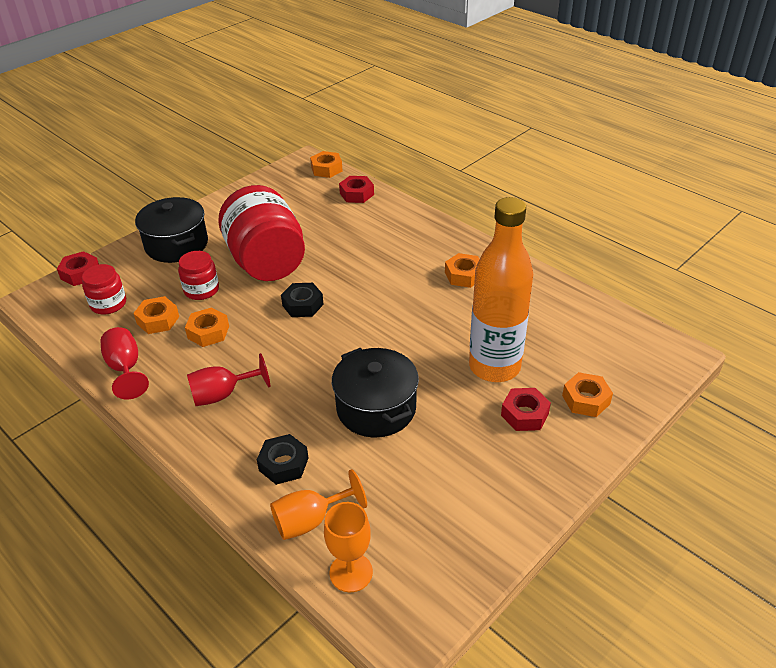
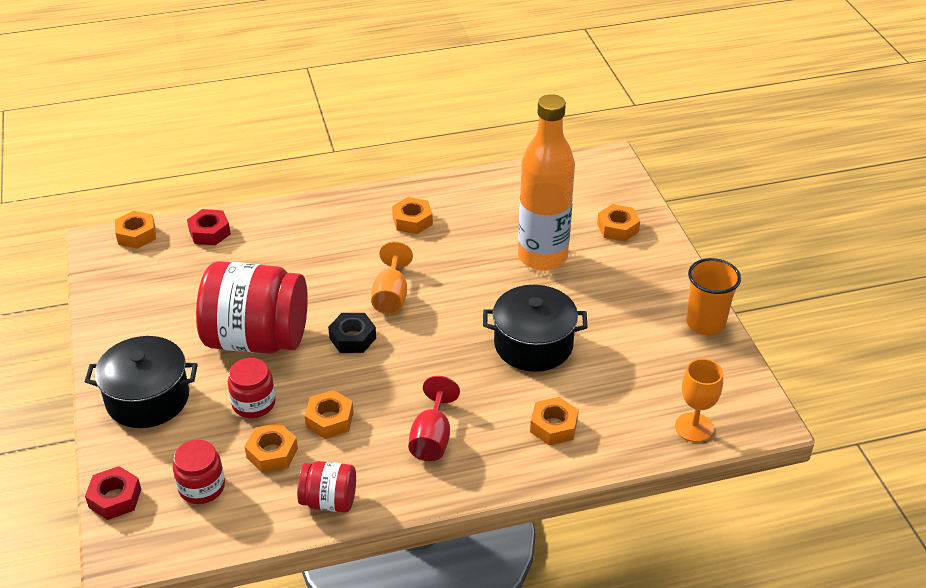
camera: 60 degrees left, 0 degrees up
(125, 368) = (329, 501): red goblet -> red jar
(283, 464) = (553, 426): black nut -> orange nut
(311, 520) = (627, 431): orange goblet -> orange goblet (391, 296)
(510, 523) = (705, 323): none -> orange cup
(524, 414) = (607, 266): red nut -> none

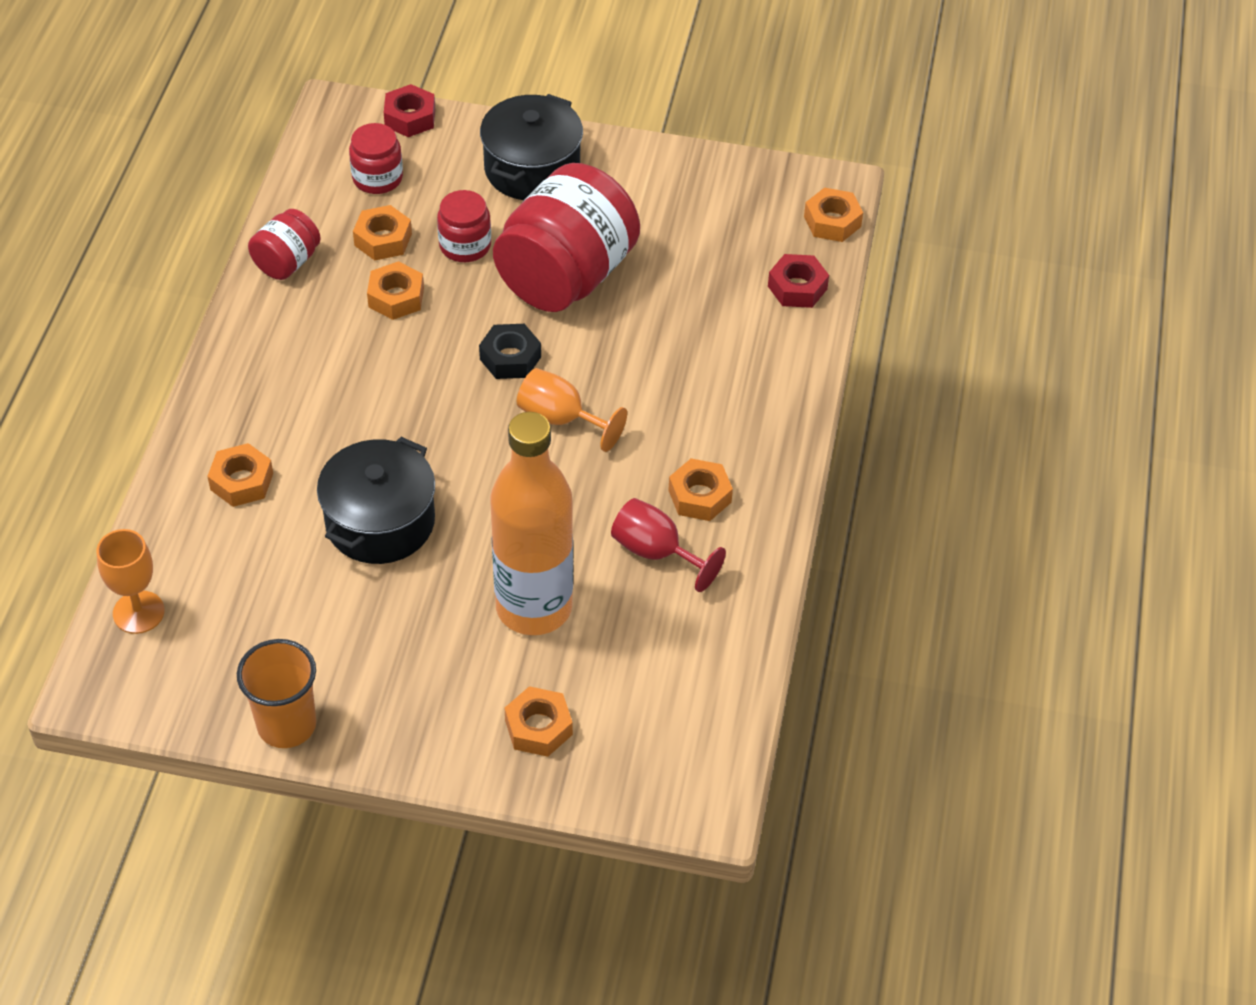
camera: 115 degrees right, 10 degrees up
(432, 438) = (306, 370): red goblet -> red goblet (656, 552)

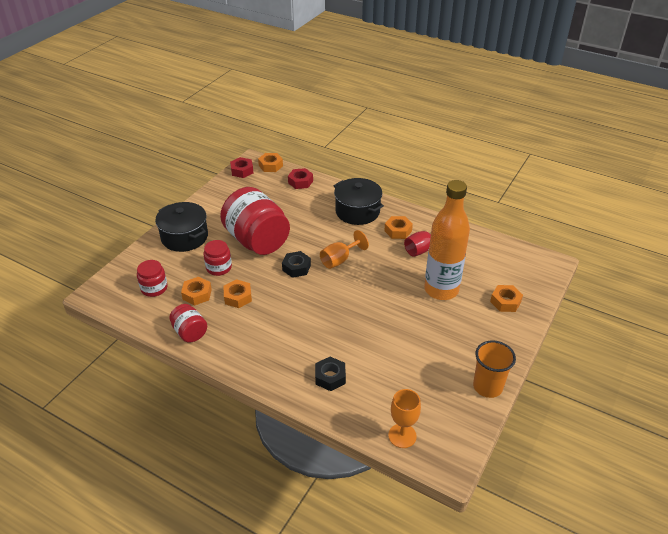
camera: 70 degrees left, 10 degrees down
(241, 481) = (330, 377): orange nut -> black nut
(380, 521) = (375, 330): black pot -> black pot (357, 211)
(410, 117) = (121, 269): red nut -> red nut (242, 171)

